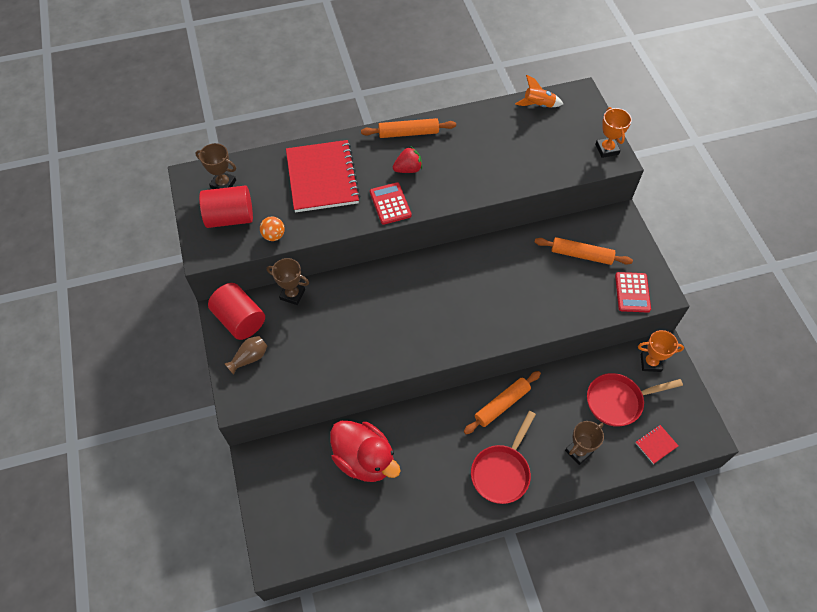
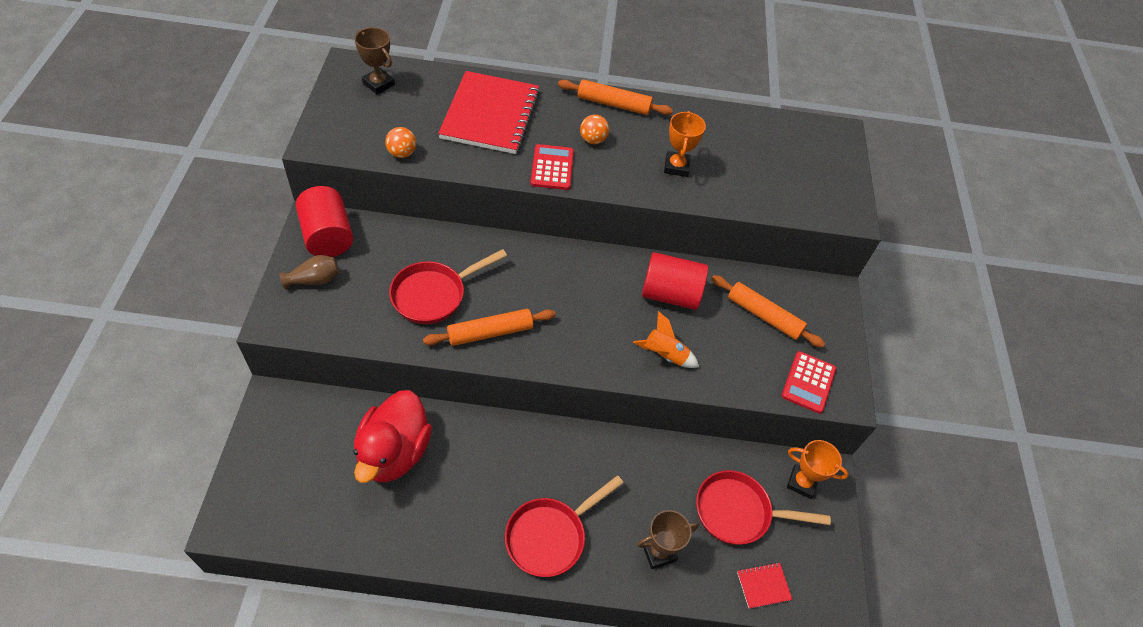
camera: 15 degrees right, 5 degrees down
(230, 217) = (365, 118): red cylinder -> red cylinder (670, 294)
(292, 294) = (400, 232): brown trophy -> none
(343, 334) = (434, 295): none -> red pan
(364, 459) = (394, 452): red duck -> red duck turned 45 degrees clockwise
(408, 169) = (593, 140): red strawberry -> orange ball
(502, 405) = (590, 457): orange rolling pin -> orange rolling pin (490, 332)
(538, 105) = (782, 127): orange rocket -> orange rocket (664, 355)
(607, 149) = (844, 201): orange trophy -> orange trophy (676, 166)

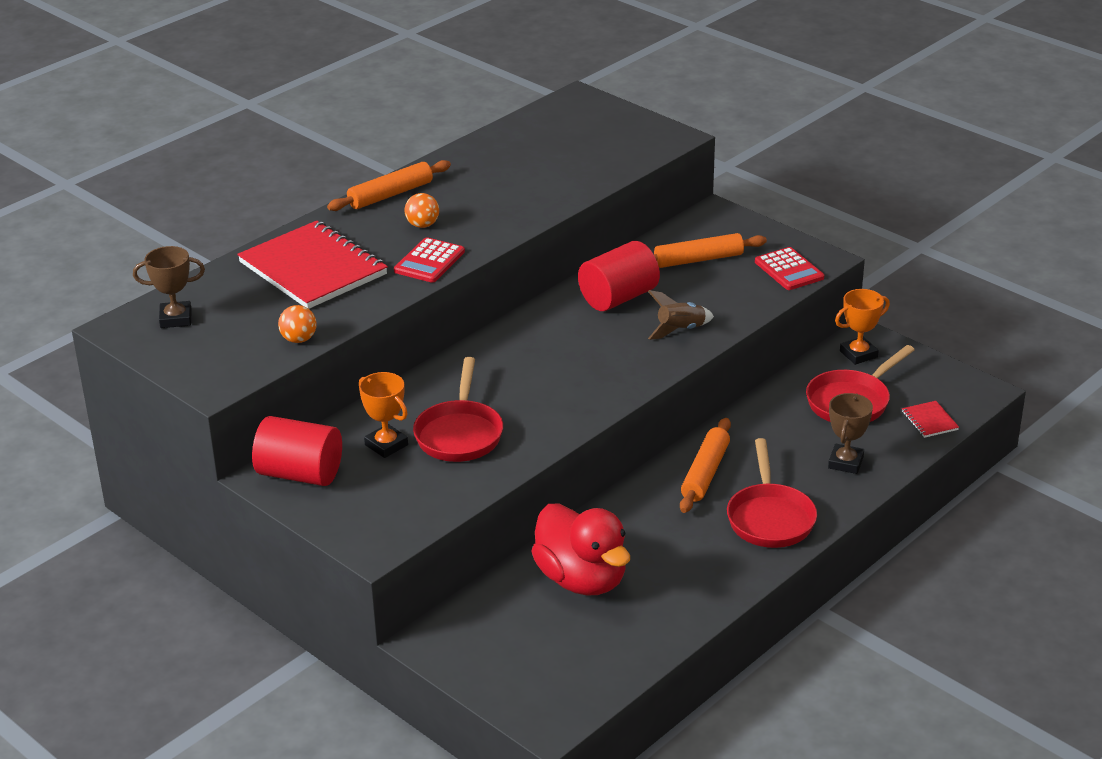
camera: 45 degrees left, 20 degrees down
(314, 280) = (350, 503): brown vase -> none
(490, 332) = (544, 417): orange rolling pin -> orange rolling pin (705, 473)
(552, 168) = (429, 261): red calculator -> red calculator turned 105 degrees counterclockwise
(664, 355) = (680, 330): orange rocket -> brown rocket
(676, 166) = (513, 195): orange trophy -> orange trophy (386, 445)
(763, 586) = (929, 421): red notebook -> red notebook turned 45 degrees counterclockwise

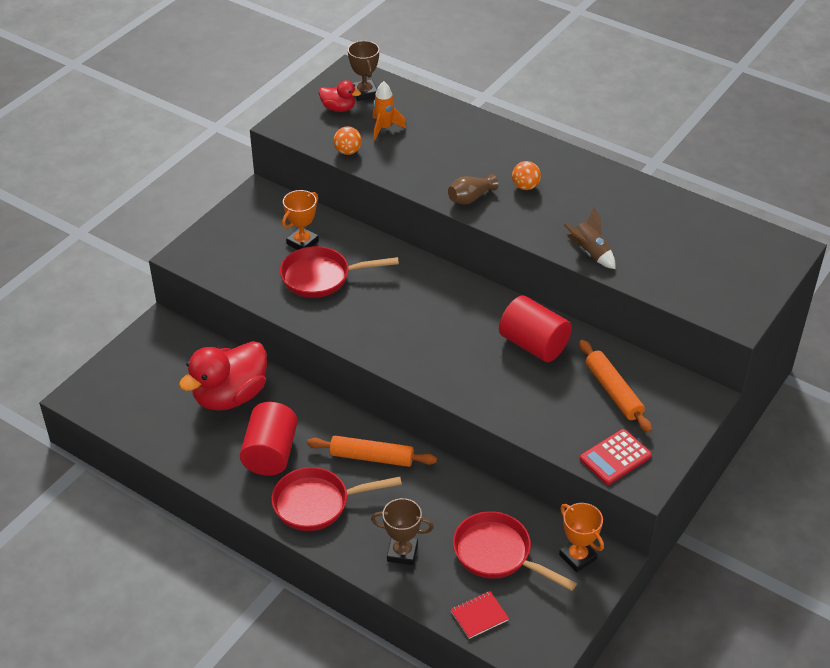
camera: 80 degrees right, 10 degrees up
(199, 341) = (338, 108): none -> red duck
(262, 309) = (384, 128): none -> orange rocket
(300, 474) = (263, 208): red cylinder -> red cylinder (270, 453)
(313, 269) = (445, 142): red notebook -> none
(390, 194) = (568, 163): orange rolling pin -> none
(429, 261) = (470, 198): red calculator -> brown vase
(680, 330) = (491, 389): brown rocket -> brown rocket (590, 253)

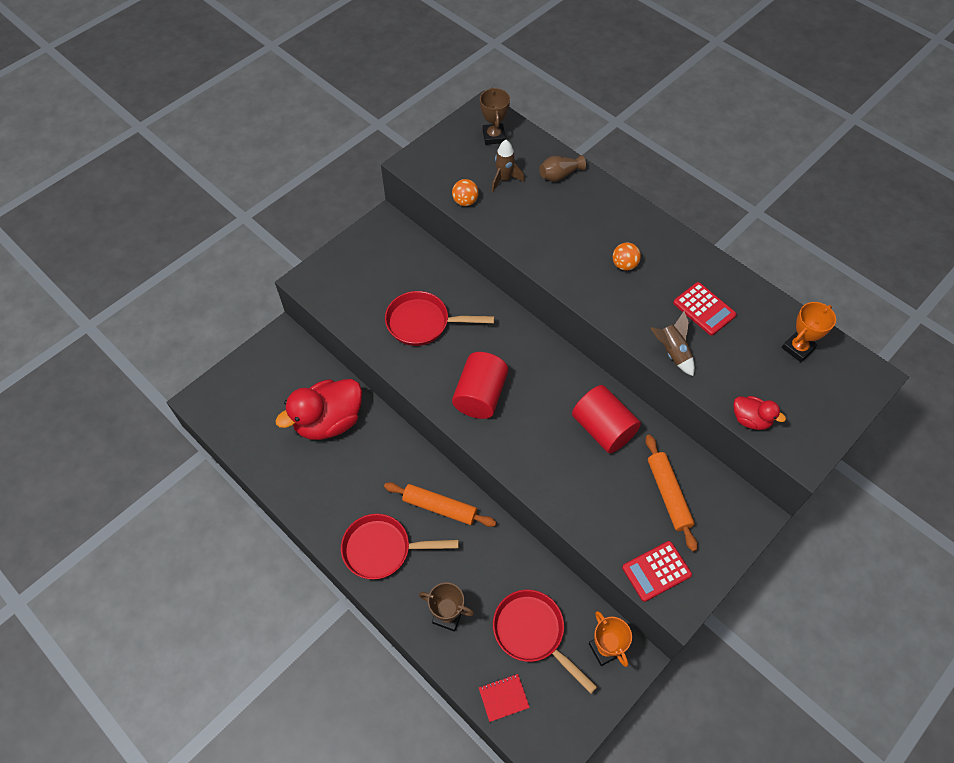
camera: 10 degrees right, 15 degrees up
(270, 453) = (352, 488): red cylinder -> red cylinder (480, 395)
(302, 242) = (413, 282): orange trophy -> orange trophy (798, 348)
(338, 108) = (466, 151): red duck -> red duck (750, 419)
(384, 128) = (504, 179): orange rocket -> brown rocket
(470, 198) = (569, 271): brown vase -> brown vase (559, 175)
(614, 214) = (704, 309): none -> red calculator

